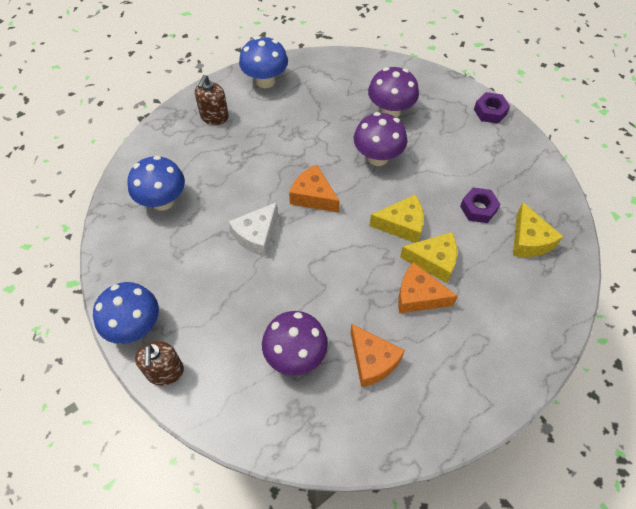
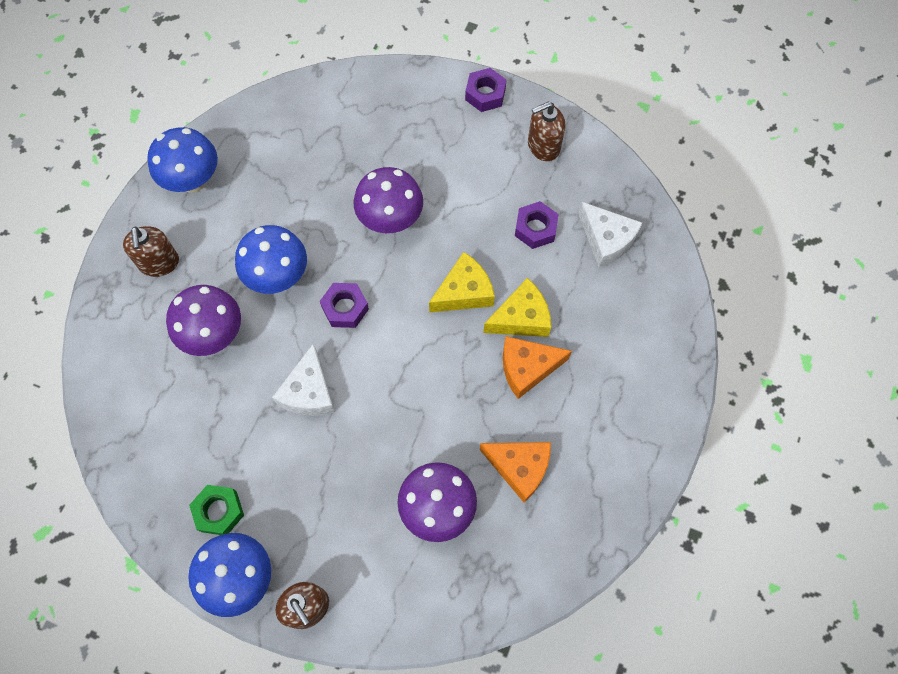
camera: 30 degrees left, 10 degrees up
(151, 278) = (219, 511): none -> green nut
(163, 201) = (169, 408): blue mushroom -> blue mushroom (278, 276)
(313, 196) = (345, 308): orange cheese -> purple nut
(390, 111) = (371, 149): purple mushroom -> purple mushroom (214, 335)
(514, 160) = (543, 146): none -> brown soap dispenser
(529, 240) = (606, 240): yellow cheese -> white cheese

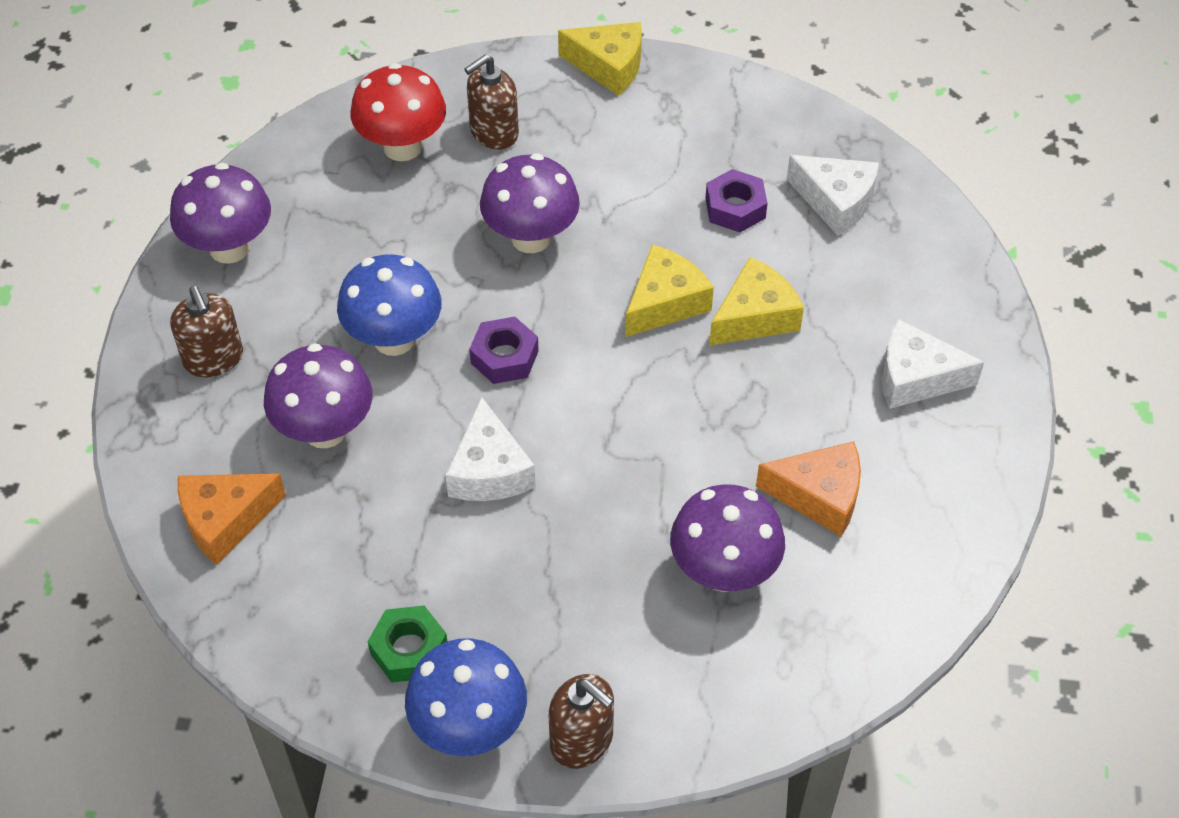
camera: 15 degrees left, 15 degrees down
(193, 180) = (229, 248): blue mushroom -> purple mushroom
(327, 128) = (402, 147): none -> red mushroom
(485, 94) = (609, 66): purple nut -> yellow cheese
(527, 368) = (785, 374): orange cheese -> orange cheese (225, 520)
(543, 146) = (710, 111): brown soap dispenser -> brown soap dispenser (494, 133)
(615, 393) = (915, 378): none -> white cheese

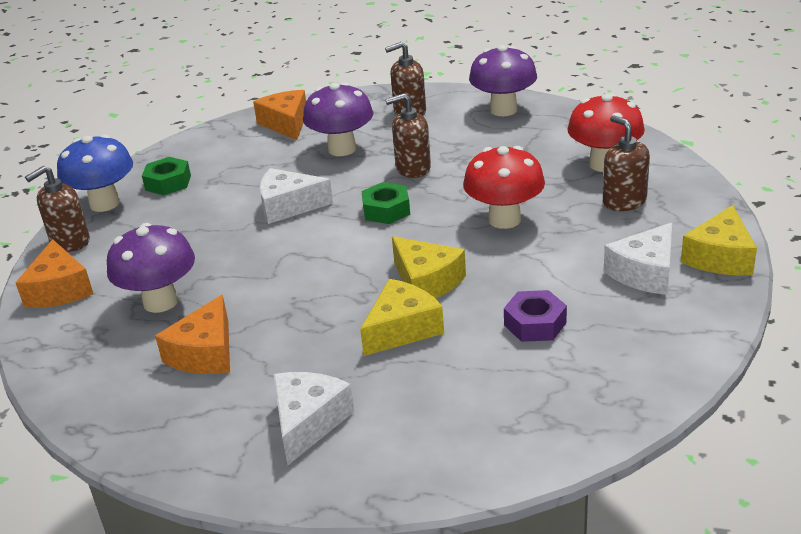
camera: 100 degrees right, 20 degrees down
(394, 339) = (412, 168): blue mushroom -> brown soap dispenser
(504, 357) = (386, 210): purple nut -> green nut
(531, 238) = (504, 219): purple mushroom -> red mushroom
(705, 709) = (59, 290): none -> orange cheese
(755, 316) = (402, 329): yellow cheese -> yellow cheese turned 105 degrees counterclockwise
(836, 202) = (542, 389): white cheese -> white cheese (645, 273)

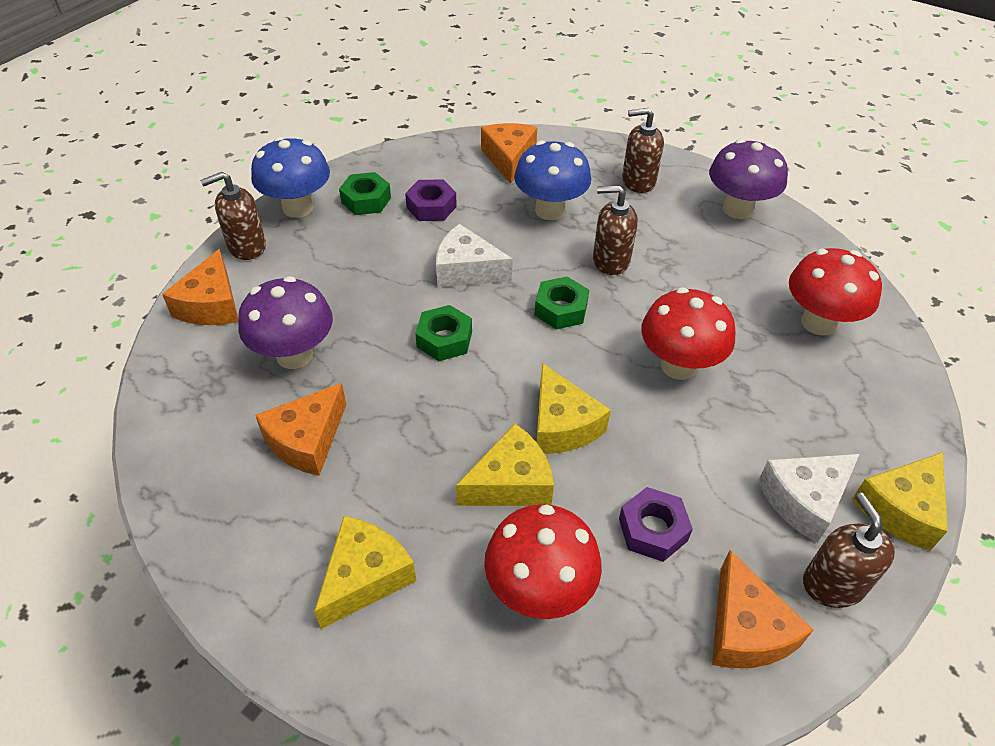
camera: 15 degrees right, 15 degrees up
(232, 172) = (431, 207): none -> purple nut
(294, 256) = (444, 339): none -> green nut
(308, 422) = (365, 577): white cheese -> yellow cheese
(342, 149) = (550, 210): purple mushroom -> blue mushroom
(461, 386) = (539, 590): none -> red mushroom
(624, 201) = (820, 385): brown soap dispenser -> brown soap dispenser (833, 584)
(637, 360) = (745, 629): none -> orange cheese

